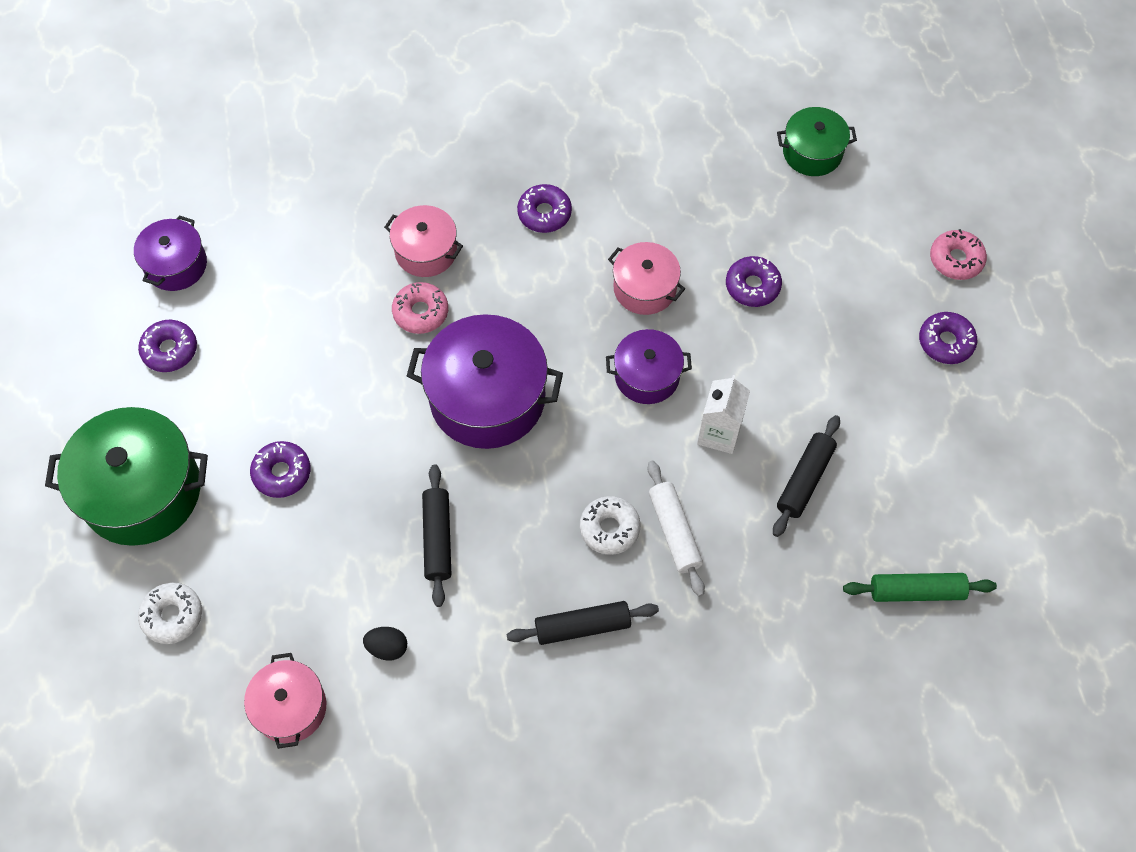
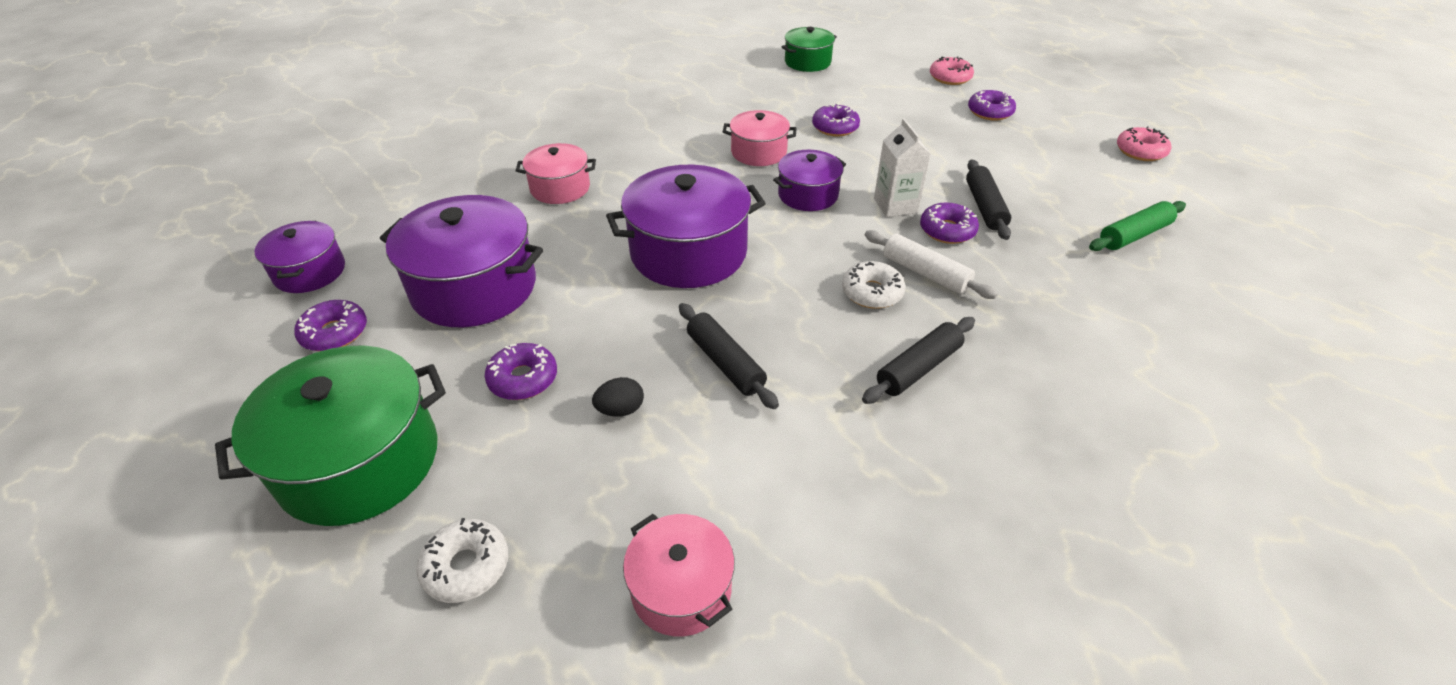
camera: 30 degrees left, 20 degrees down
(292, 351) = (474, 287): none -> purple pot
(387, 647) = (748, 474): black egg -> black egg (620, 410)
(421, 312) = (584, 223): pink donut -> pink donut (1140, 151)
(544, 213) = (644, 140): purple donut -> purple donut (947, 230)

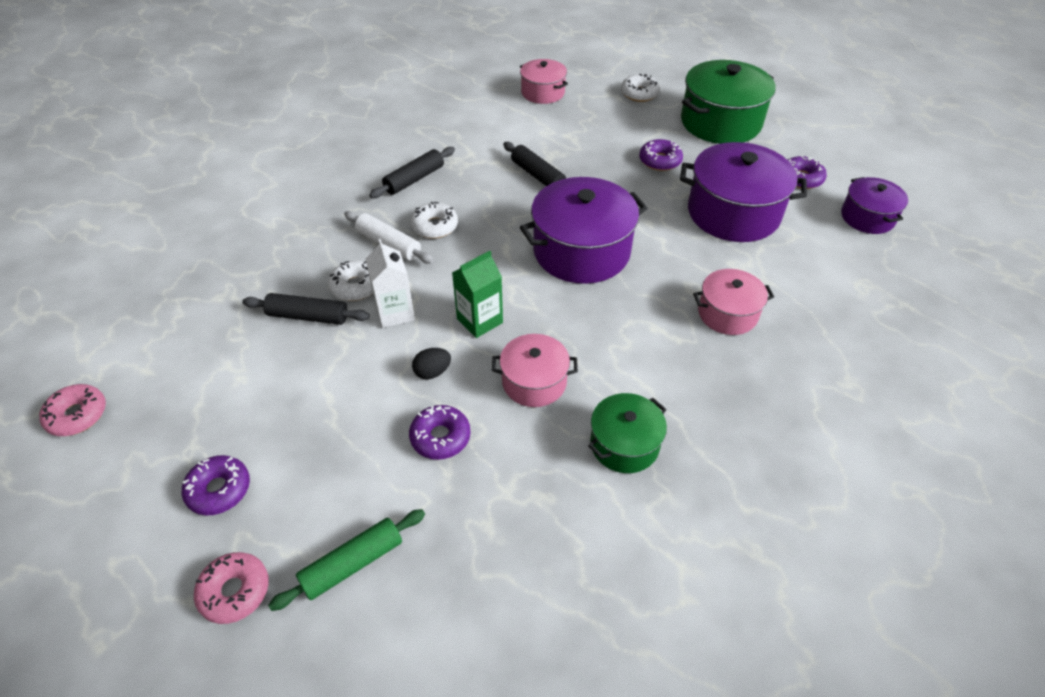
camera: 175 degrees right, 5 degrees up
(620, 410) = (594, 149): black egg -> black egg (432, 372)
(807, 62) = (468, 631): green pot -> green pot (624, 444)
(808, 195) = (479, 321): purple pot -> green carton
(947, 230) = (355, 286): purple donut -> white donut
(985, 207) = (308, 316): black rolling pin -> black rolling pin turned 75 degrees counterclockwise
(1134, 235) = (187, 292): green rolling pin -> green rolling pin (352, 564)

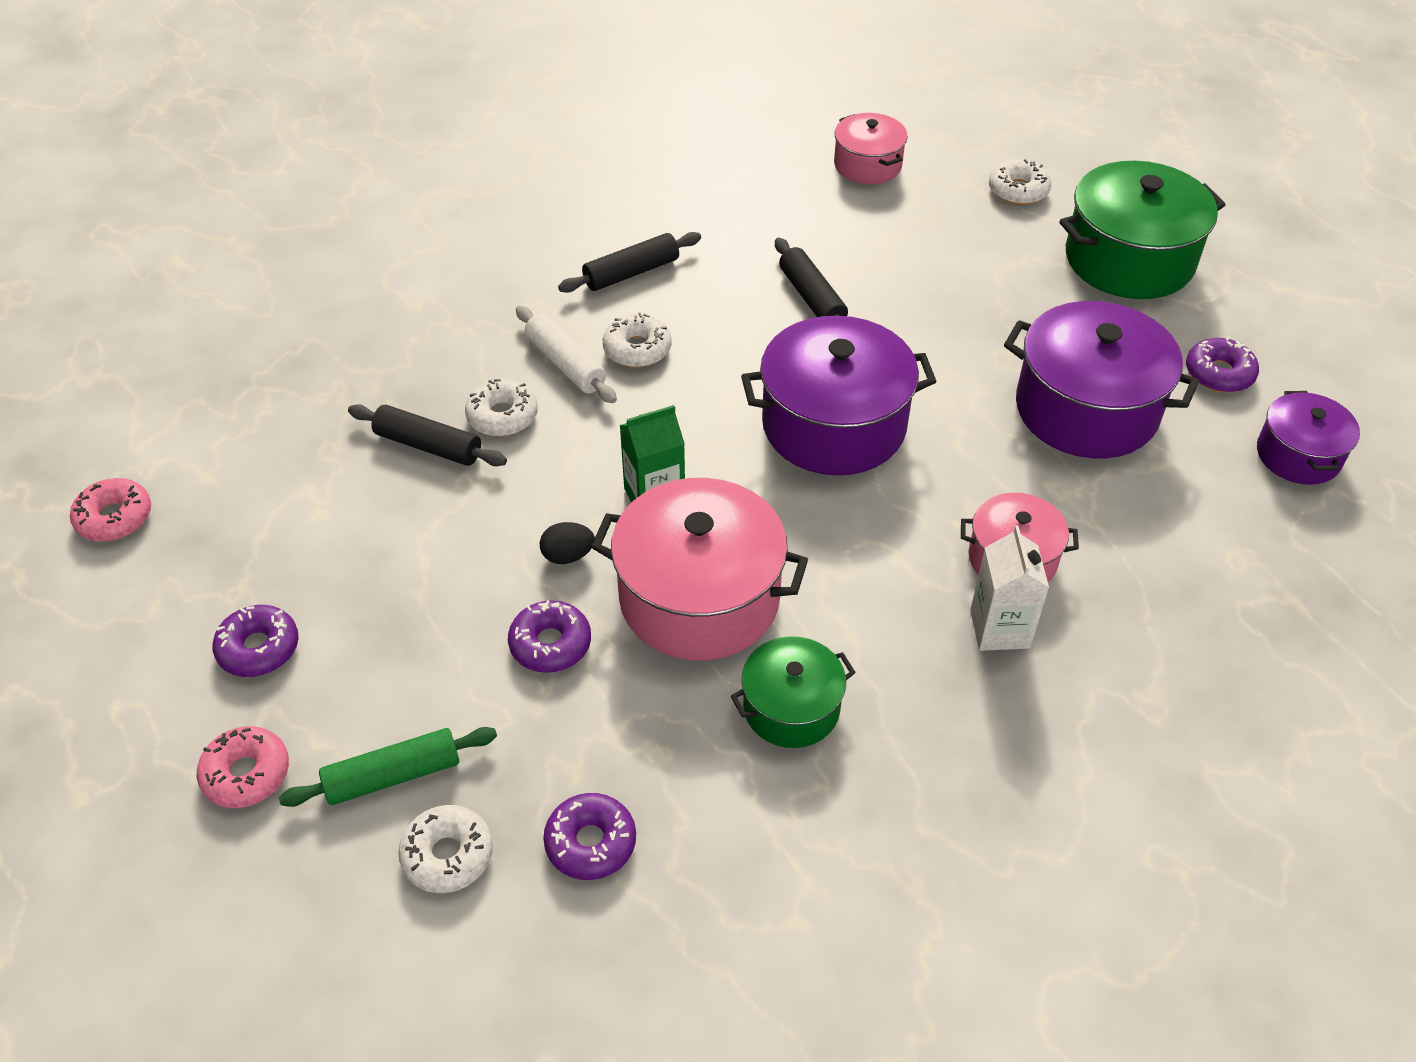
camera: 15 degrees right, 0 degrees up
(395, 312) = (544, 463): white carton -> white carton (999, 629)
(414, 616) = (448, 855): none -> white donut
(534, 382) = (699, 598): pink pot -> pink pot, size x1.76
(660, 161) = (1006, 306): purple donut -> purple donut (590, 843)

